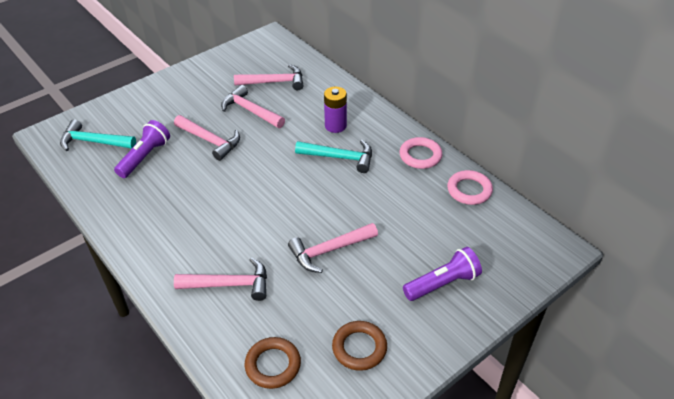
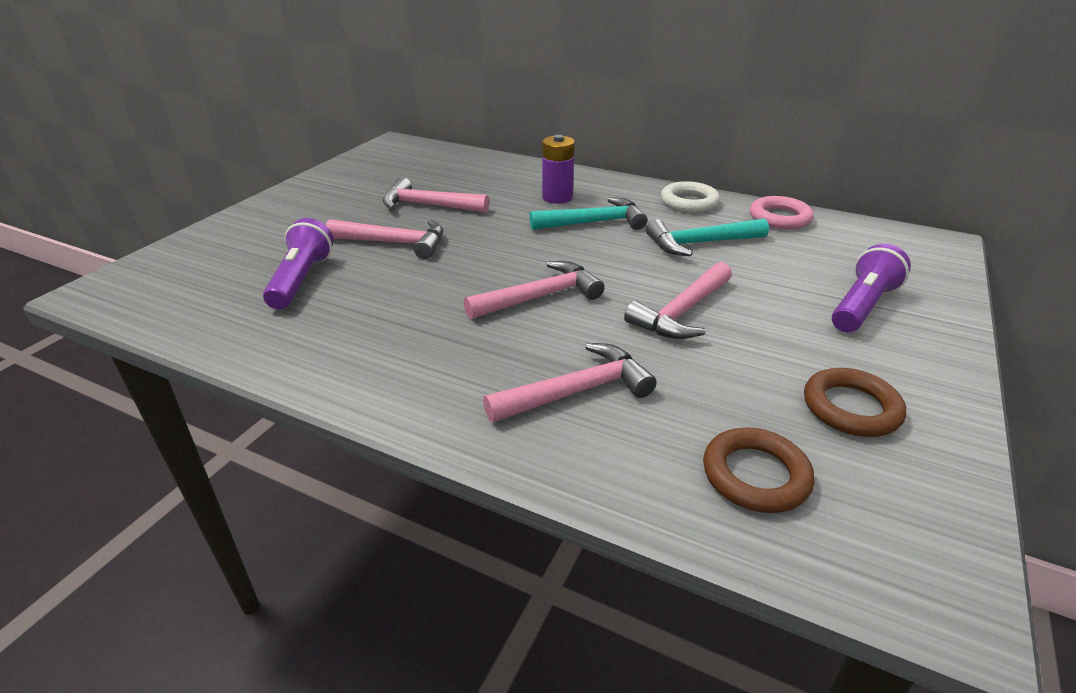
camera: 25 degrees left, 10 degrees down
(94, 142) = (196, 282): turquoise hammer -> turquoise hammer (700, 243)
(274, 82) = (437, 176): pink hammer -> pink hammer (540, 297)
(420, 156) = (689, 202): pink ring -> white ring

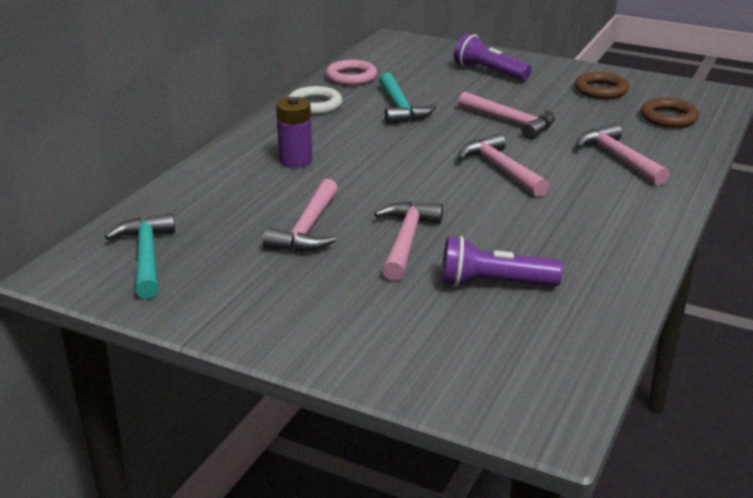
camera: 90 degrees left, 5 degrees down
(594, 223) = (358, 145): turquoise hammer -> turquoise hammer (147, 257)

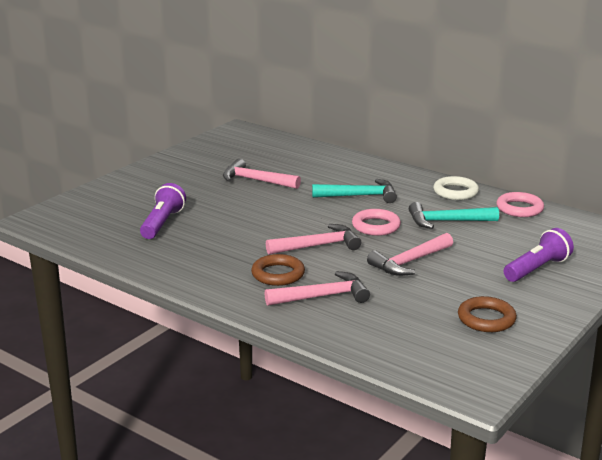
camera: 100 degrees right, 5 degrees down
(147, 257) = (244, 144): turquoise hammer -> turquoise hammer (359, 196)
(295, 160) = (354, 181): purple battery -> none
(406, 241) = (227, 205): pink hammer -> none
(430, 142) = (376, 226): none -> pink ring
(668, 118) = (408, 341): brown ring -> brown ring (278, 274)

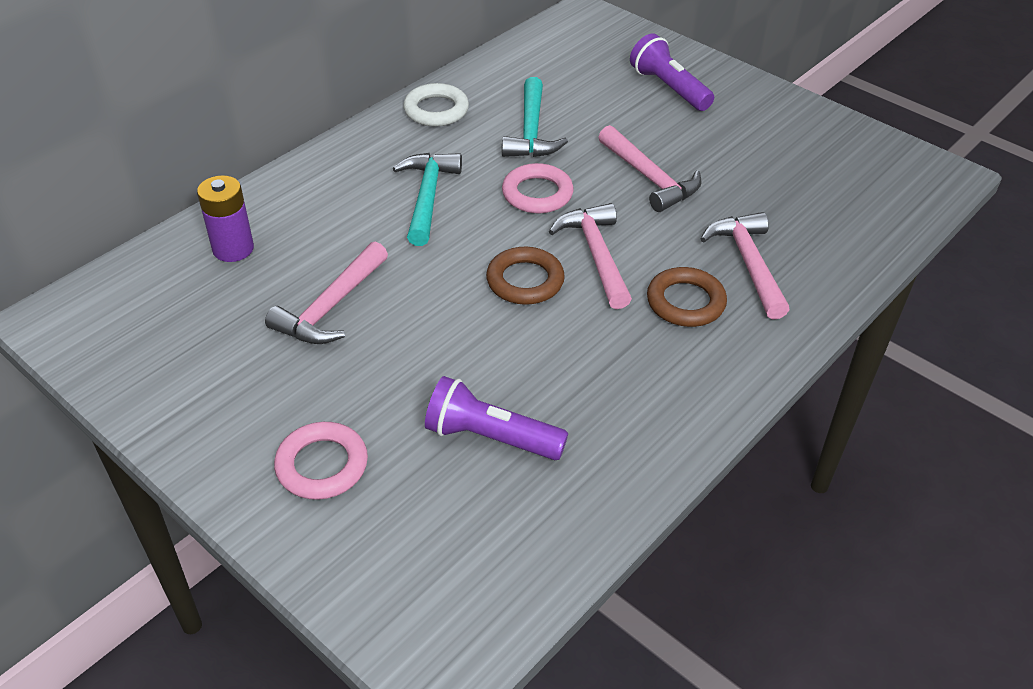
camera: 85 degrees left, 20 degrees up
(297, 155) = (233, 249): none -> purple battery
(486, 319) = (790, 142): brown ring -> brown ring (525, 281)
(519, 208) = (501, 70): pink ring -> pink ring (322, 465)

